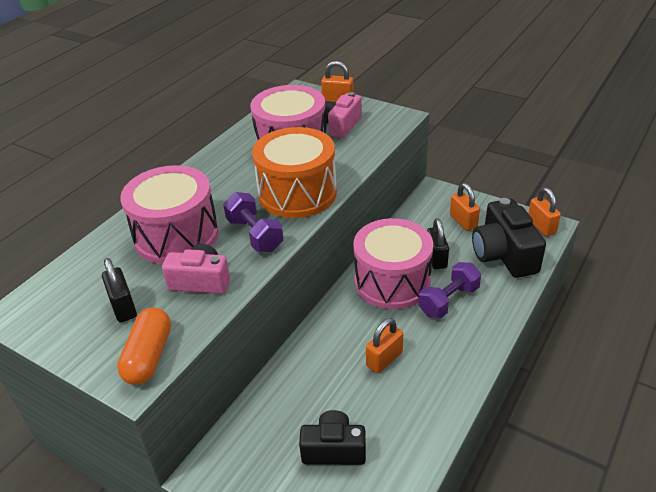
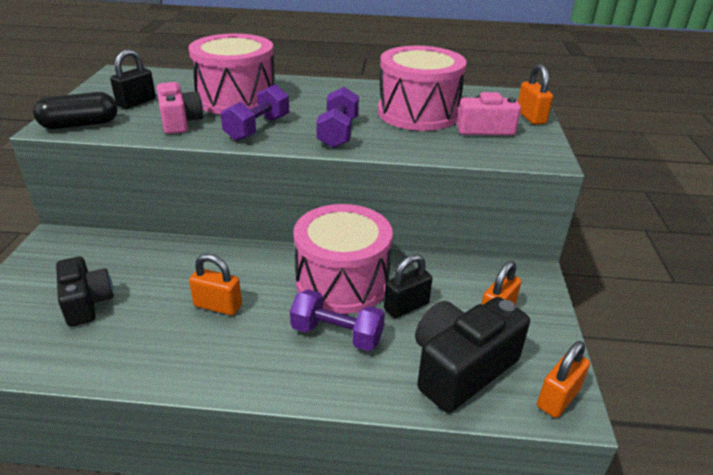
camera: 60 degrees right, 5 degrees down
(149, 356) = (80, 125): orange capsule -> black capsule
(297, 193) = (338, 133): orange drum -> purple dumbbell

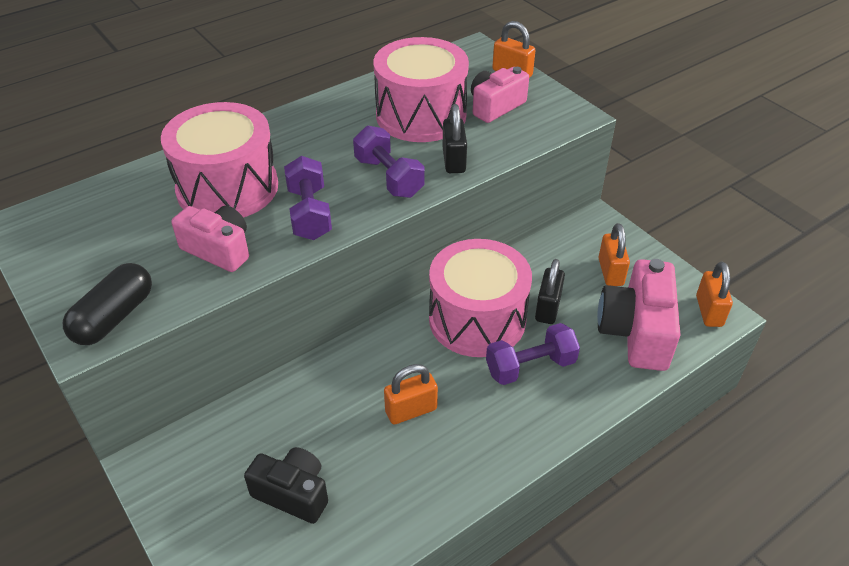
camera: 40 degrees left, 10 degrees up
(136, 102) = (124, 252): black padlock -> black padlock (454, 160)
(461, 368) = (636, 331): black camera -> pink camera

